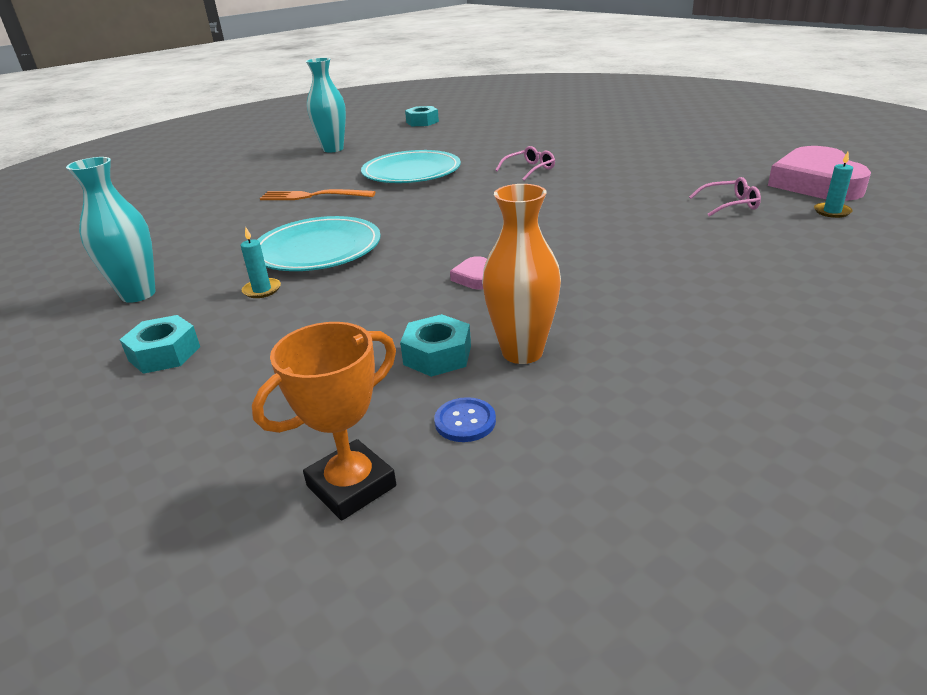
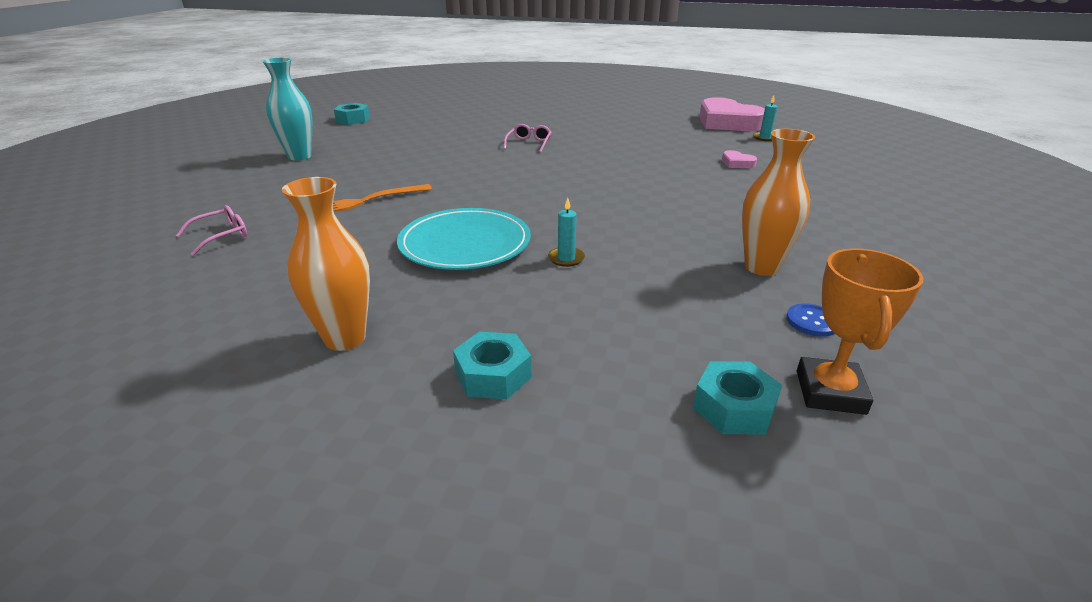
camera: 40 degrees left, 0 degrees up
(138, 294) = (345, 338): turquoise vase -> orange vase
(262, 290) = (479, 291): turquoise candle -> turquoise candle (566, 258)
(411, 172) = (427, 163): turquoise plate -> none
(437, 355) = (716, 288): turquoise nut -> turquoise nut (734, 407)
(474, 278) = (638, 229): pink heart -> pink heart (737, 163)
(729, 205) = (705, 144): pink glasses -> pink glasses (221, 236)

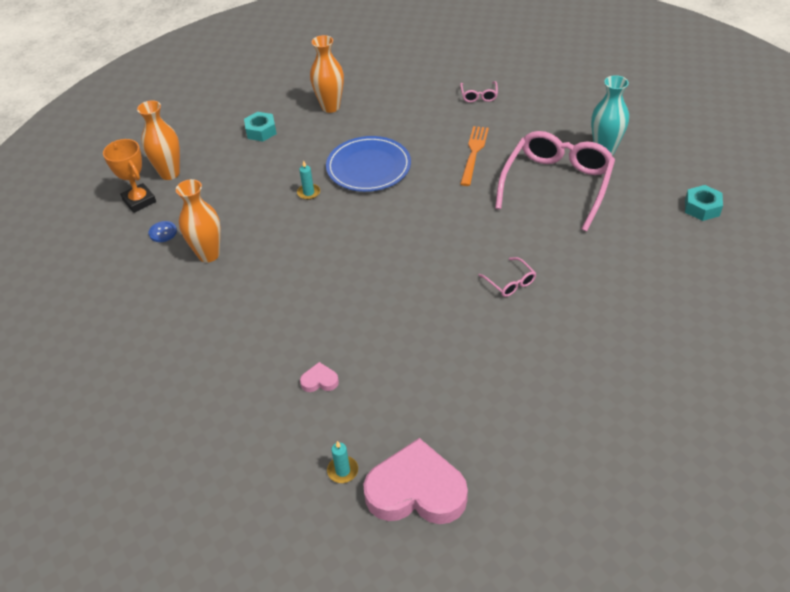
camera: 135 degrees right, 15 degrees up
(379, 159) = (556, 185): none -> pink glasses
(465, 244) = (368, 167): turquoise plate -> blue plate
(734, 407) = (170, 173): turquoise nut -> orange vase

